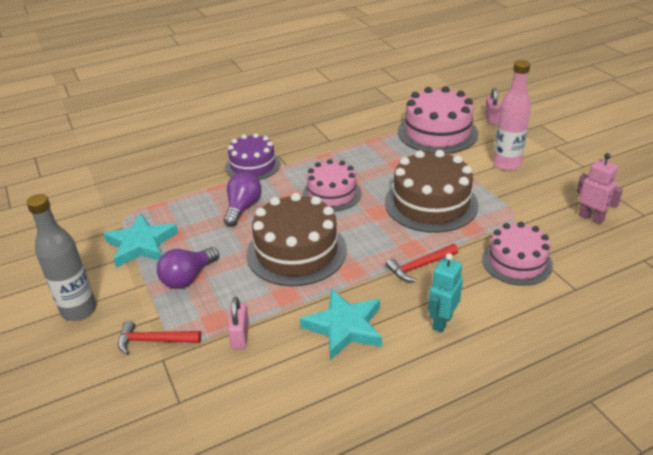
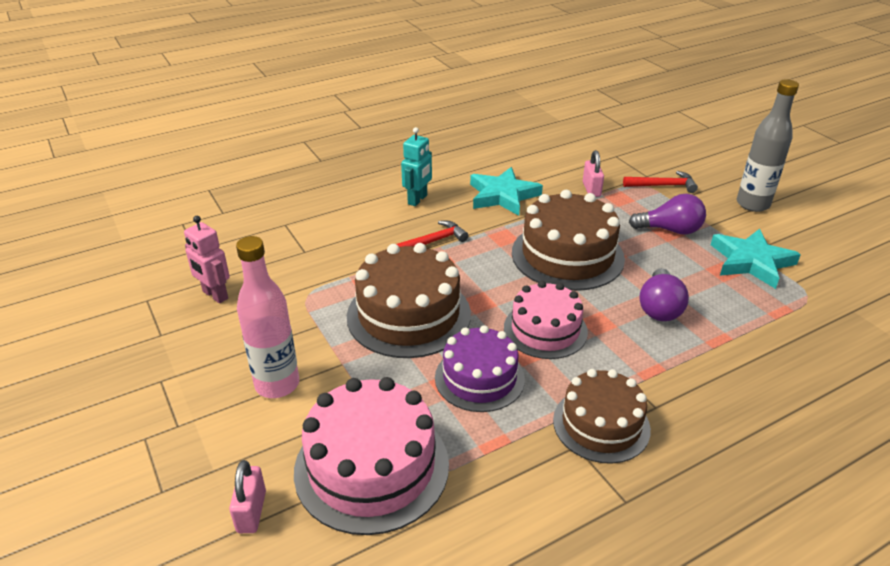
camera: 175 degrees right, 0 degrees up
(188, 278) = (670, 230): purple light bulb -> purple light bulb turned 60 degrees clockwise
(252, 165) = (687, 383): purple cake -> purple cake (479, 378)
(313, 148) = (601, 424): none -> brown cake
(517, 262) = (329, 247): pink cake -> none

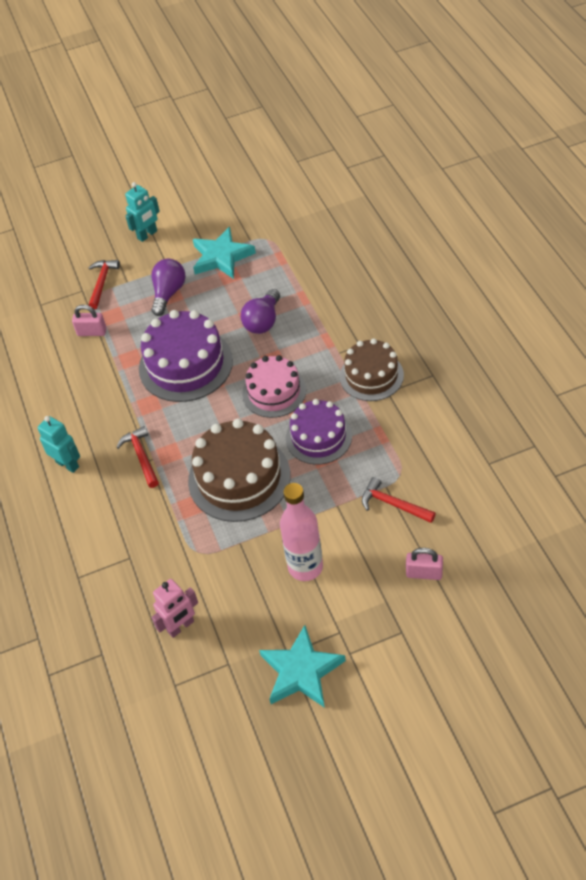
camera: 75 degrees left, 15 degrees up
(371, 467) = (393, 504): pink cake -> red hammer
(503, 195) = (82, 397): turquoise star -> turquoise star (301, 671)
(567, 255) = (185, 364): brown cake -> purple cake
(659, 308) = (263, 321): purple light bulb -> purple light bulb turned 90 degrees clockwise
(752, 204) = (147, 235): grey bottle -> turquoise robot

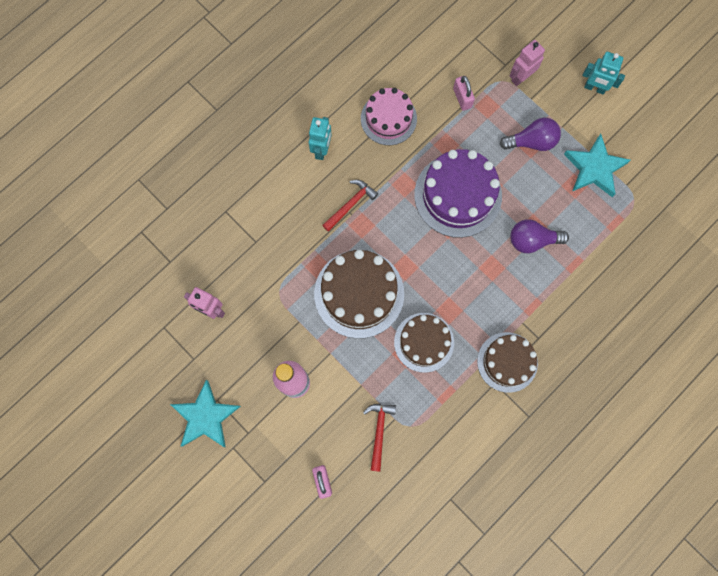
camera: 60 degrees right, 25 degrees up
(102, 283) = (521, 77): red hammer -> pink robot
(274, 392) = (457, 284): pink cake -> pink cake (388, 118)
(318, 437) = (424, 342): purple cake -> brown cake

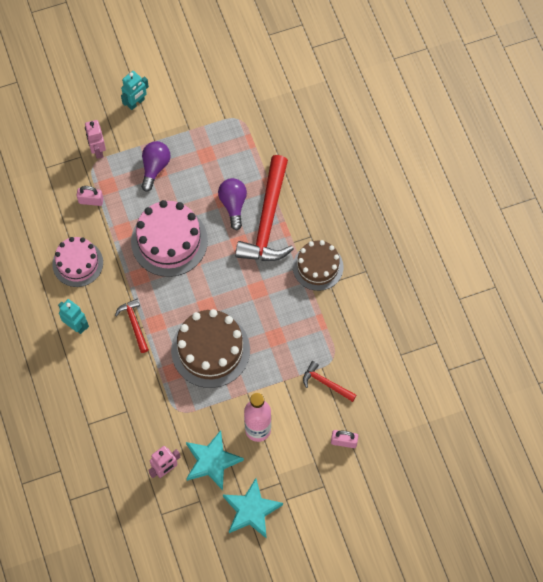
camera: 65 degrees left, 10 degrees down
(424, 342) = (273, 319): brown cake -> none
(458, 195) = (169, 241): purple cake -> pink cake
(532, 240) = (233, 205): purple light bulb -> purple light bulb turned 150 degrees clockwise
(533, 284) = (268, 220): none -> red hammer
(594, 168) = (200, 134): turquoise star -> turquoise star (212, 461)

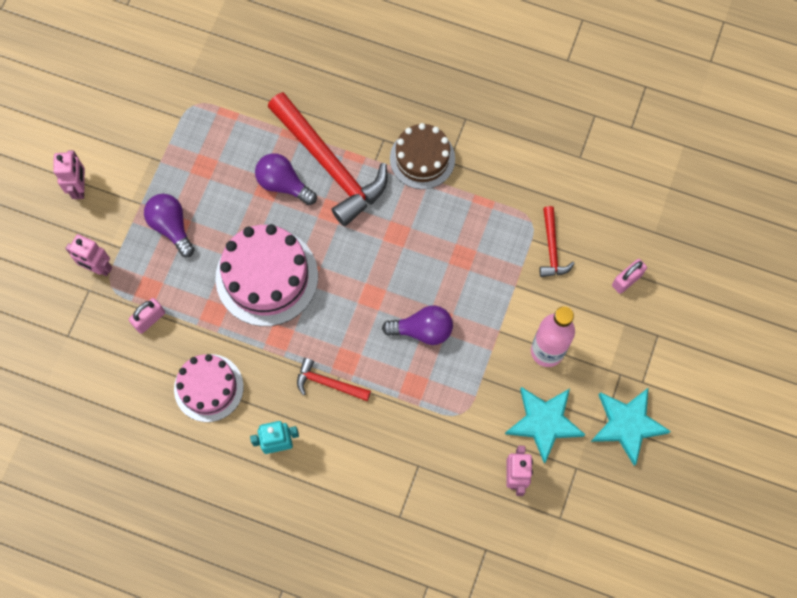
camera: 50 degrees left, 5 degrees up
(136, 103) = (80, 188): turquoise robot -> pink robot
(210, 350) = (422, 330): brown cake -> purple light bulb
(326, 383) = (552, 248): red hammer -> red hammer turned 75 degrees counterclockwise

